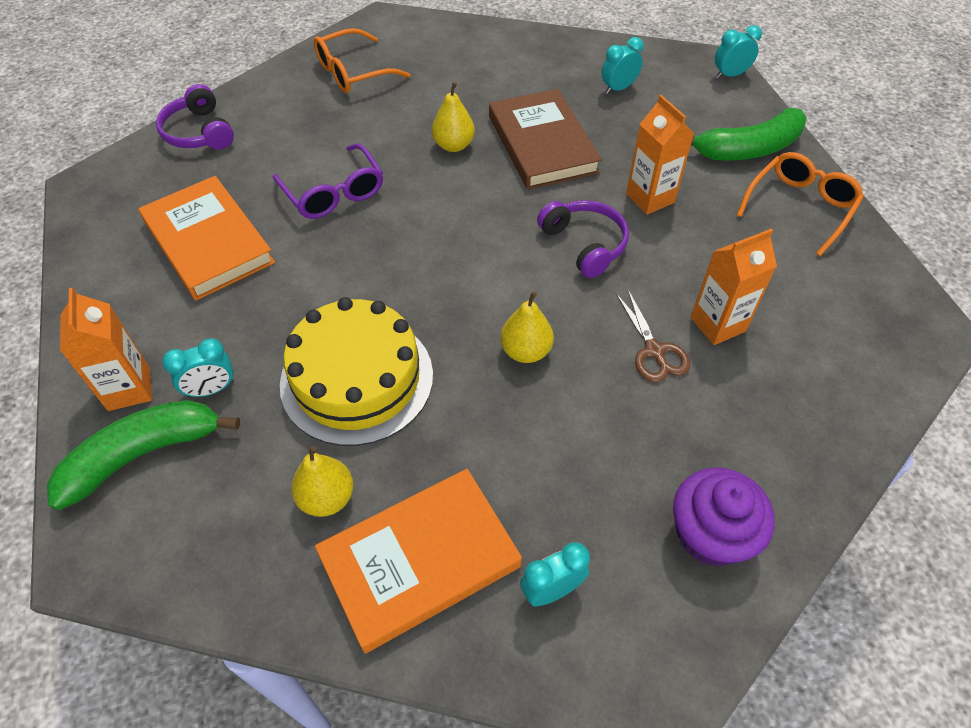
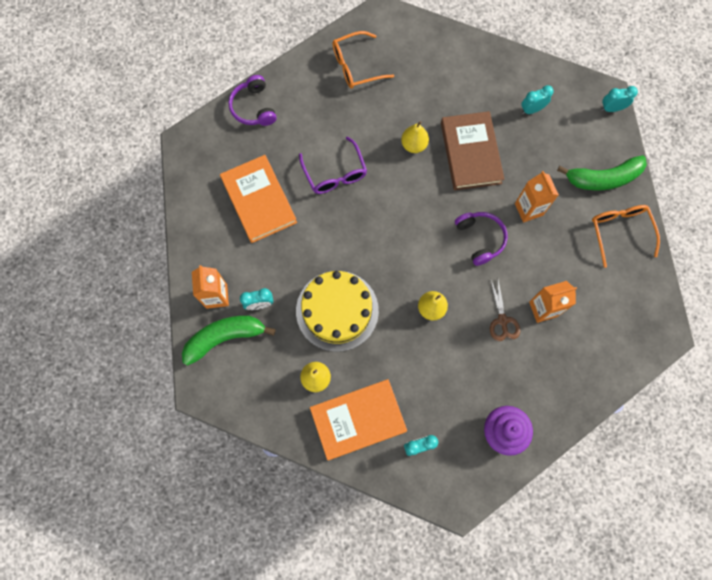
camera: 10 degrees right, 20 degrees up
(800, 207) = (620, 231): orange glasses -> orange glasses turned 60 degrees counterclockwise

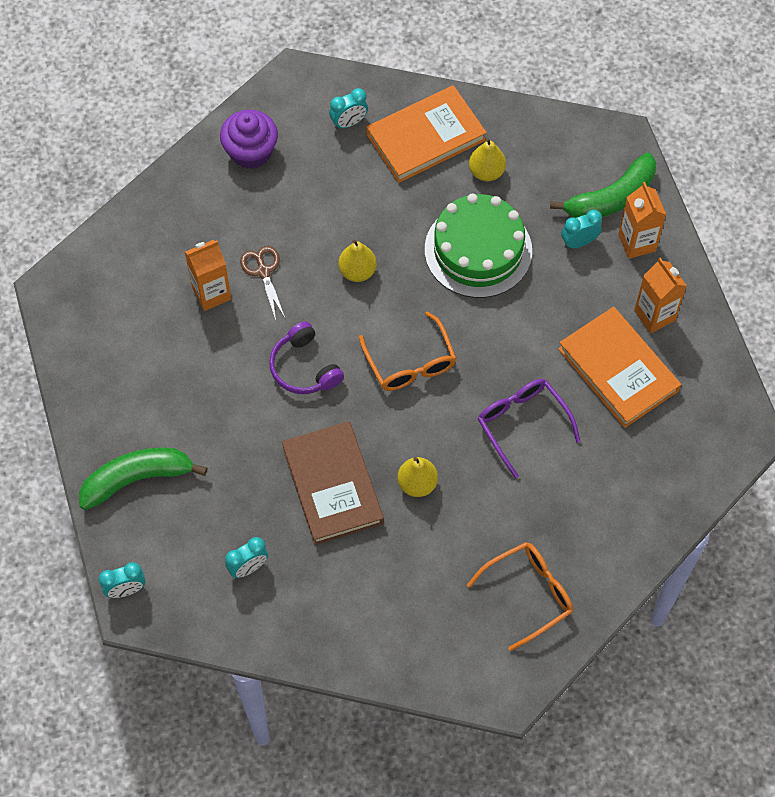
camera: 170 degrees right, 10 degrees down
(253, 107) = (666, 501): purple headphones -> none
(337, 310) = (478, 250): yellow cake -> green cake
(528, 209) = (241, 418): orange carton -> orange carton (654, 315)
(620, 231) = (111, 408): orange glasses -> orange glasses (410, 363)

